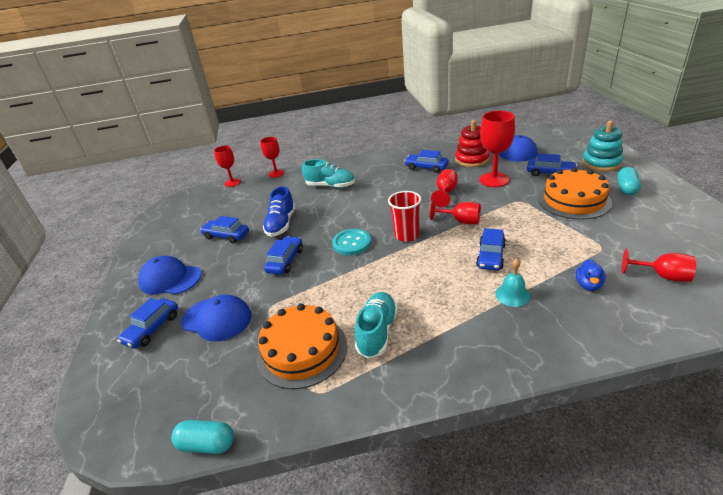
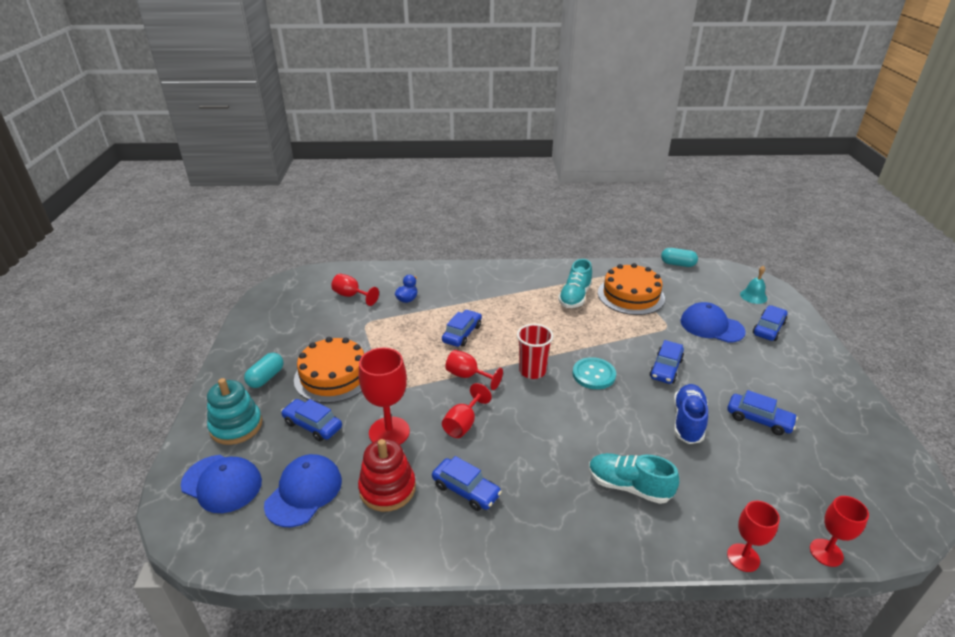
camera: 175 degrees left, 0 degrees up
(170, 279) = (791, 372): blue cap -> blue cap (222, 483)
(512, 295) = (466, 303): turquoise bell -> turquoise bell (753, 296)

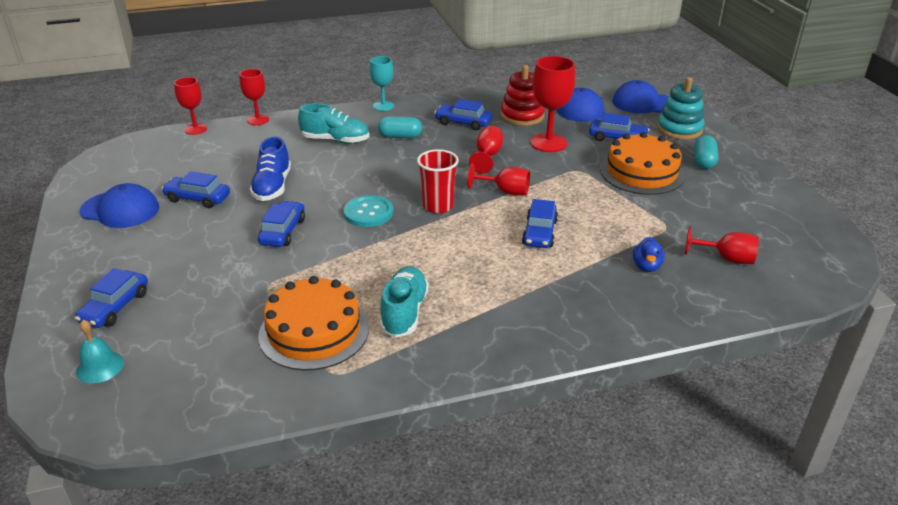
camera: 165 degrees right, 0 degrees up
(563, 556) = (383, 106): none -> turquoise goblet
(677, 264) = (210, 425): turquoise capsule -> turquoise capsule (400, 136)
(711, 326) = (201, 297): blue cap -> blue cap (120, 210)

